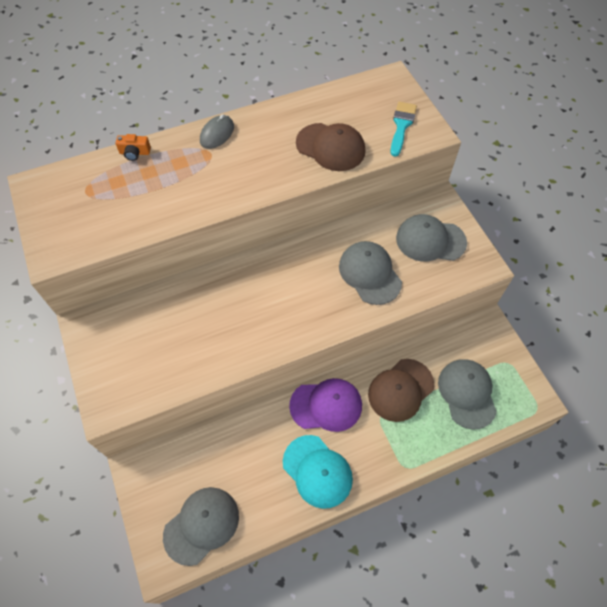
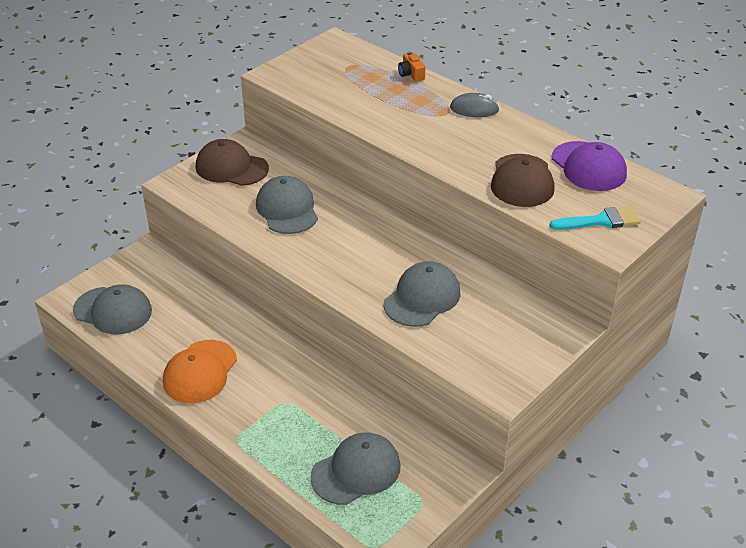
camera: 65 degrees right, 20 degrees down
(317, 471) = (200, 372): turquoise cap -> orange cap
(326, 405) = (275, 356): purple cap -> purple cap (588, 166)
(400, 390) = (327, 410): brown cap -> brown cap (231, 167)
(430, 240) = (504, 333): grey cap -> grey cap (287, 209)

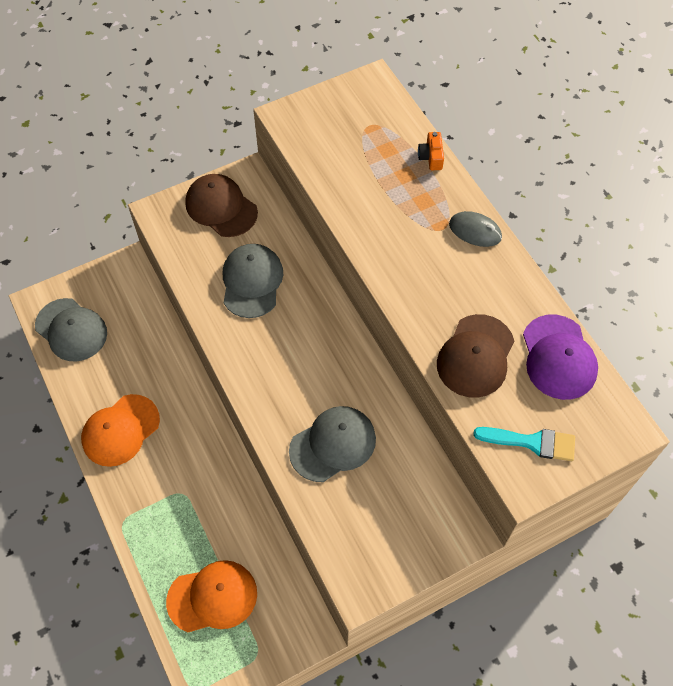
camera: 20 degrees right, 20 degrees up
(356, 471) = (212, 597): grey cap -> orange cap

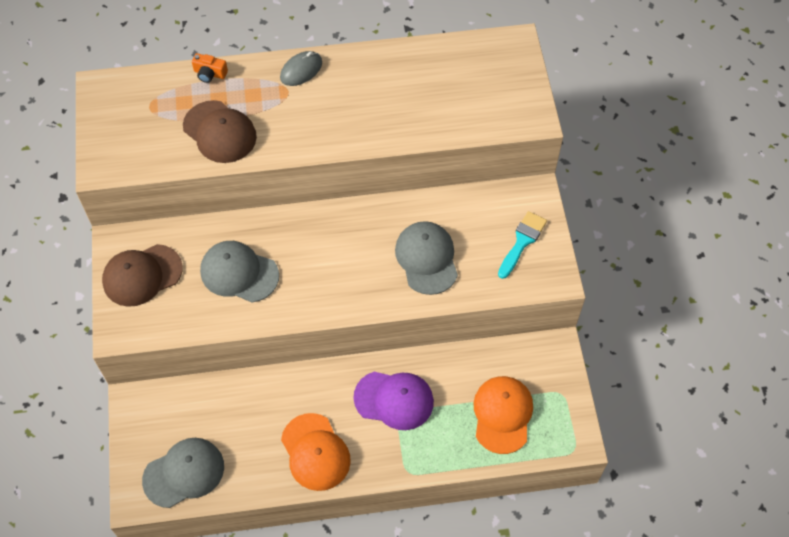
camera: 70 degrees left, 0 degrees up
(475, 356) = (417, 112): brown cap -> brown cap (220, 132)
(532, 442) = (504, 103): turquoise brush -> turquoise brush (522, 241)
(558, 357) = (441, 60): purple cap -> purple cap (394, 400)

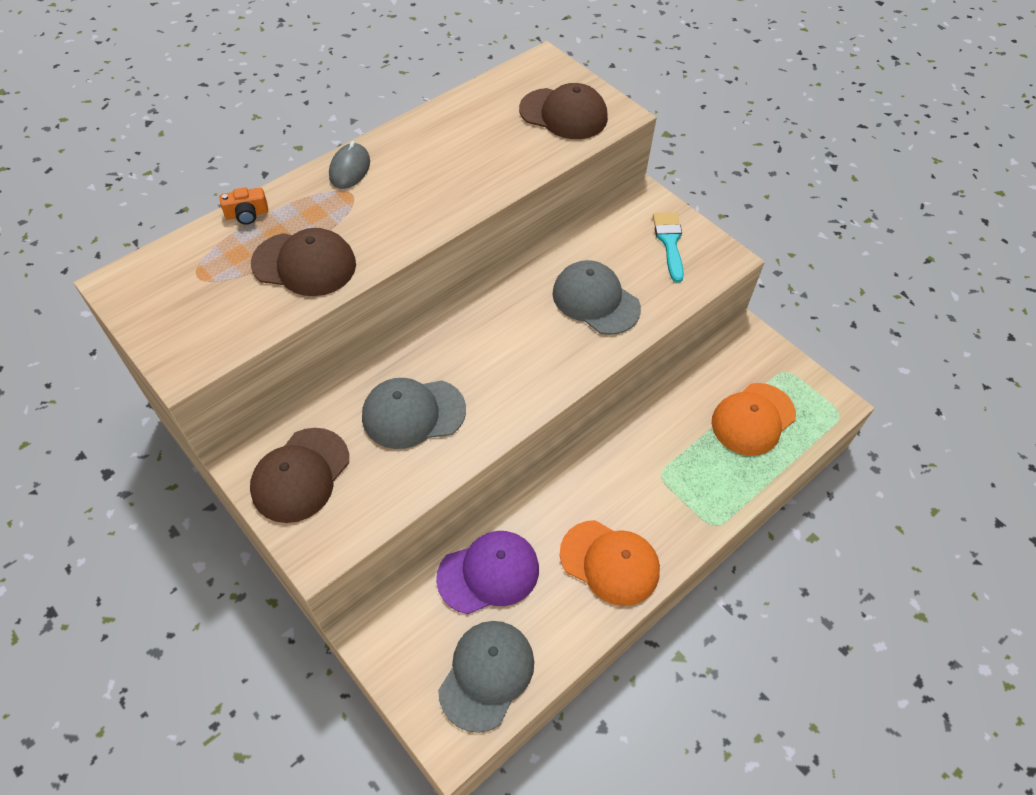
camera: 35 degrees left, 5 degrees down
(394, 400) = (644, 464): purple cap -> purple cap (488, 573)
(491, 98) = (563, 114): none -> brown cap
(502, 415) = (753, 419): orange cap -> orange cap turned 105 degrees counterclockwise

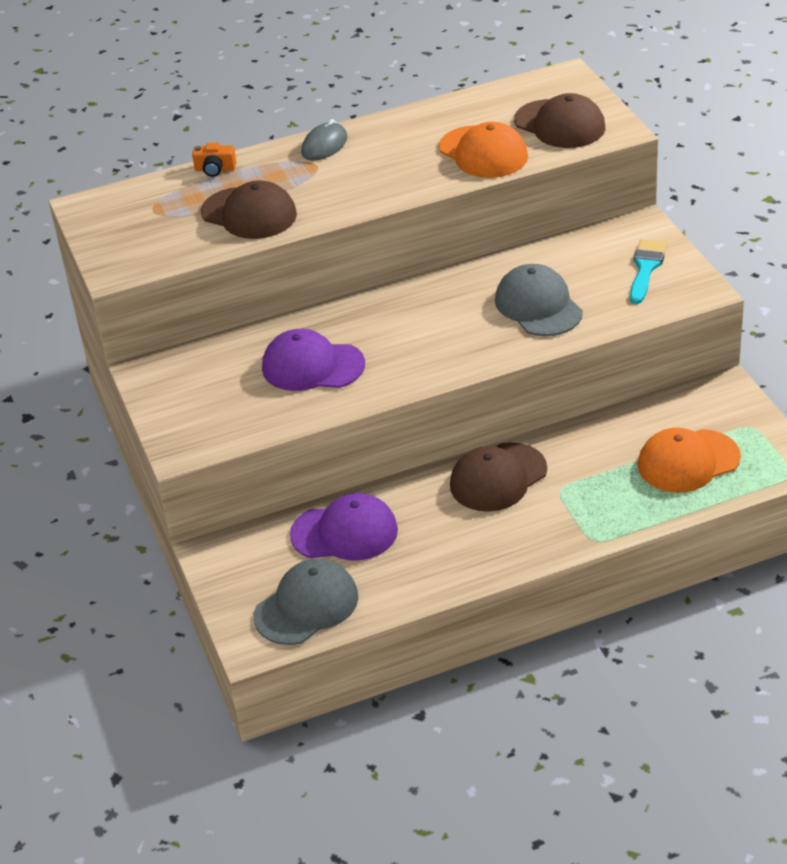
camera: 25 degrees right, 15 degrees down
(300, 475) = (190, 393): brown cap -> brown cap (498, 477)
(413, 413) = (312, 366): grey cap -> purple cap
(610, 562) = (469, 548): orange cap -> orange cap (483, 152)

